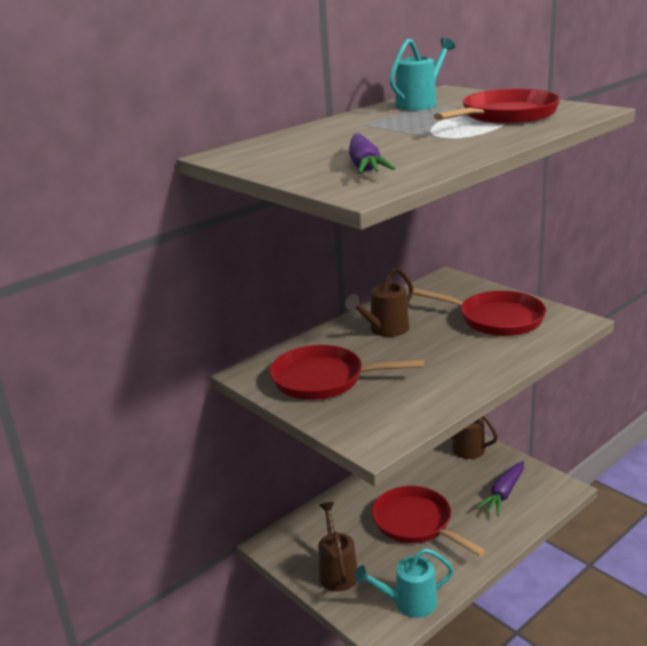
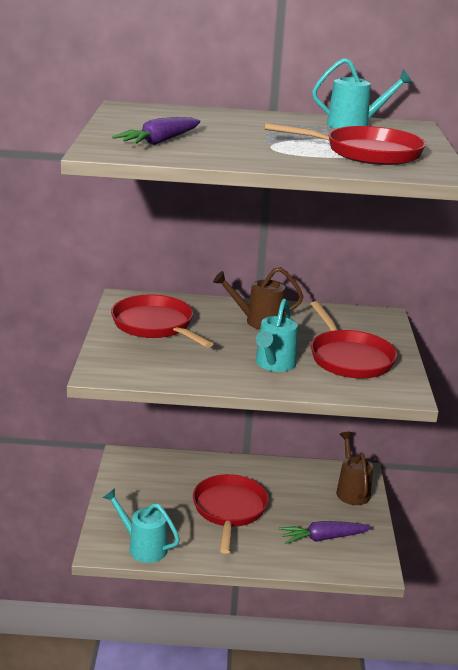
camera: 40 degrees right, 0 degrees up
(337, 571) = (134, 499): brown watering can -> none
(467, 354) = (273, 365): none -> turquoise watering can

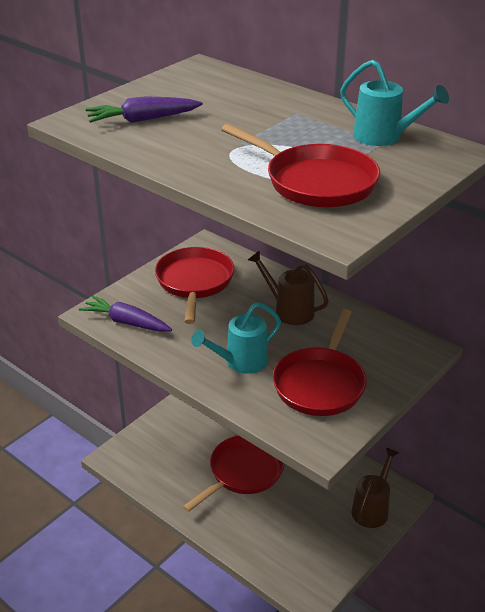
camera: 40 degrees right, 10 degrees up
(143, 547) = (143, 471): turquoise watering can -> none
(323, 538) = (294, 541): purple carrot -> purple carrot (126, 322)

